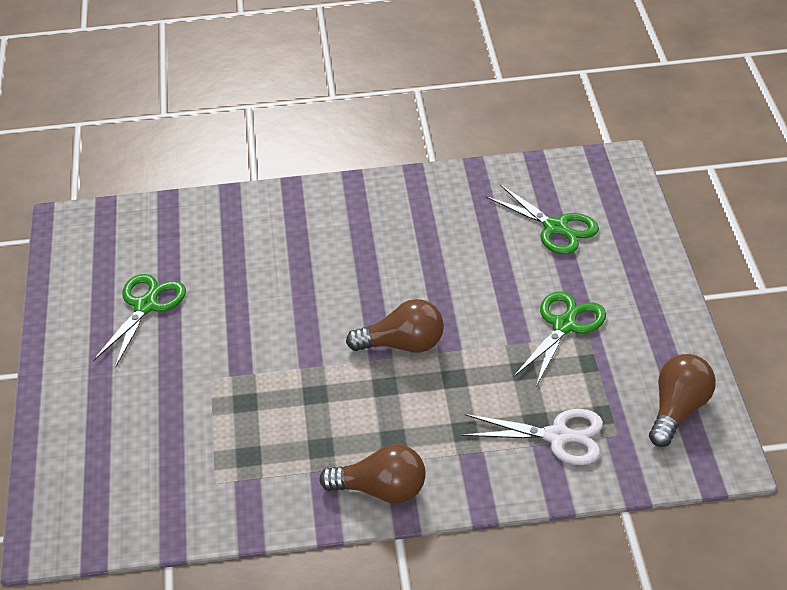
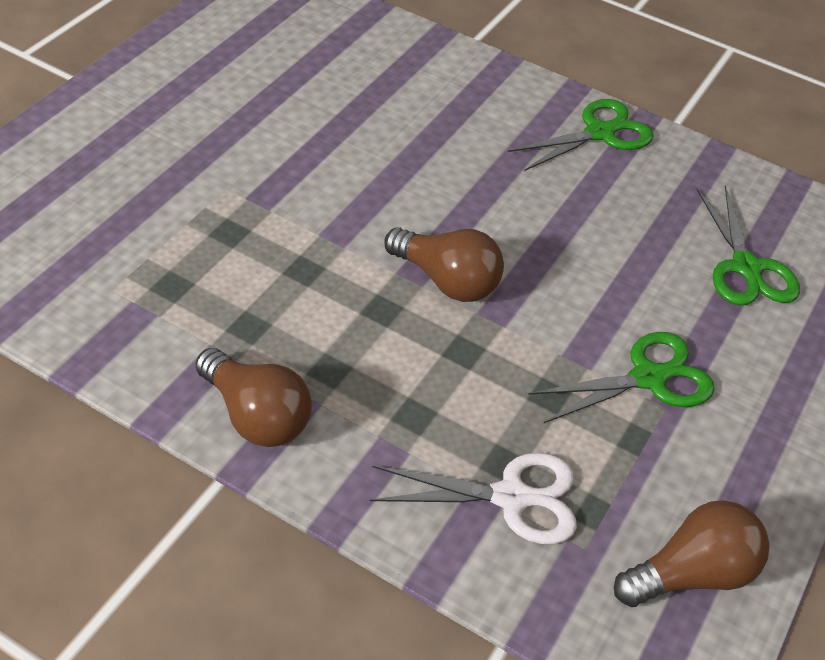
camera: 30 degrees right, 5 degrees up
(146, 306) = (246, 87): green scissors -> green scissors (599, 133)
(557, 436) = (510, 497): white scissors -> white scissors turned 45 degrees counterclockwise

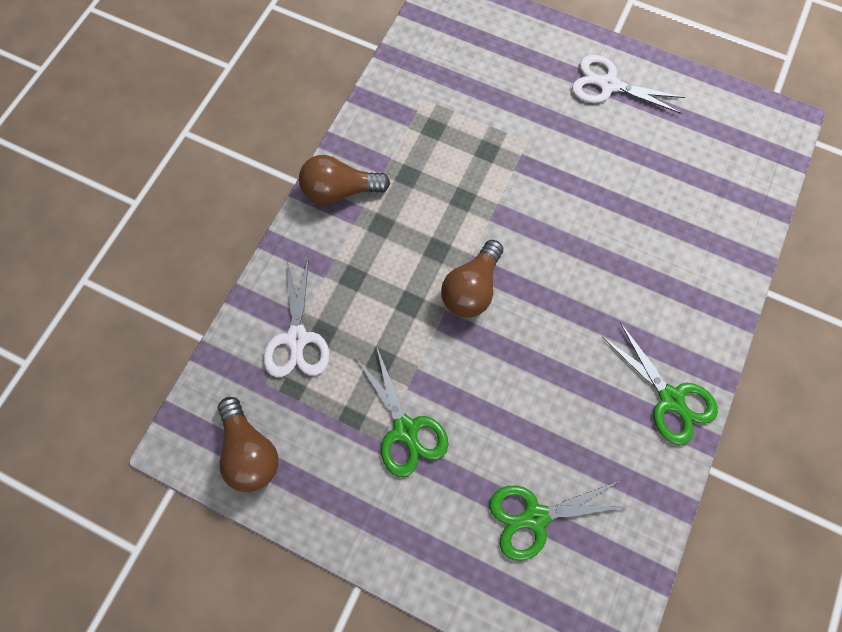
camera: 90 degrees right, 25 degrees up
(160, 98) = (608, 85): none -> white scissors
(256, 416) = (340, 191): brown light bulb -> brown light bulb turned 45 degrees clockwise

